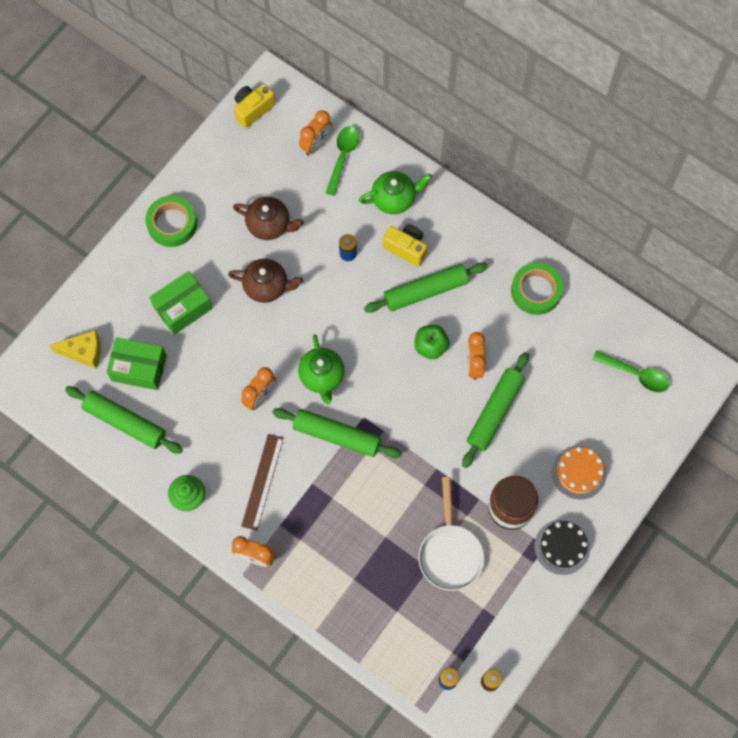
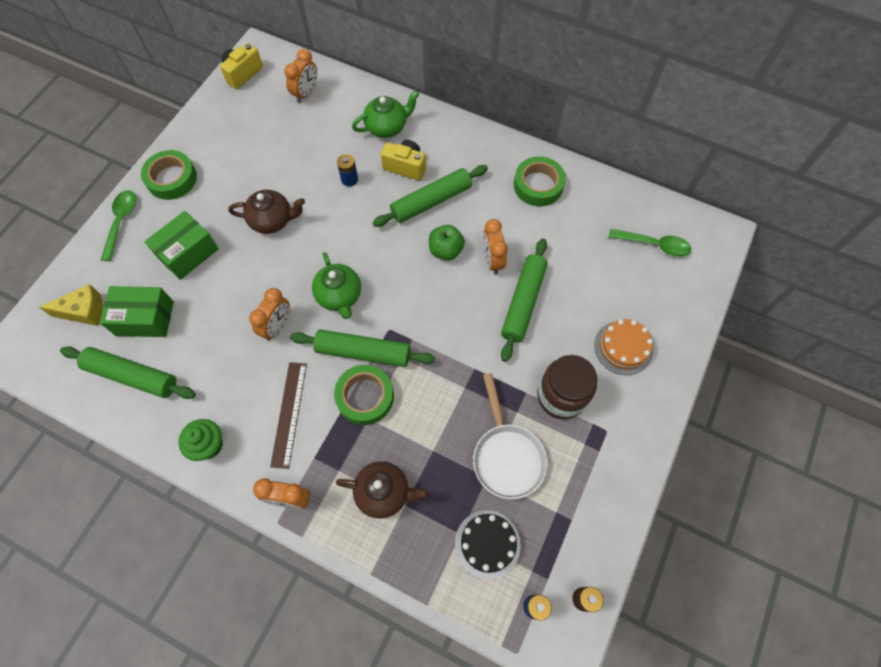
camera: 10 degrees left, 5 degrees down
(269, 225) = (269, 166): brown teapot -> brown teapot (384, 492)
(332, 478) = (365, 397): none -> green tape
(343, 157) = (332, 100): green spoon -> green spoon (121, 222)
(562, 547) = (625, 428): black cake -> black cake (487, 544)

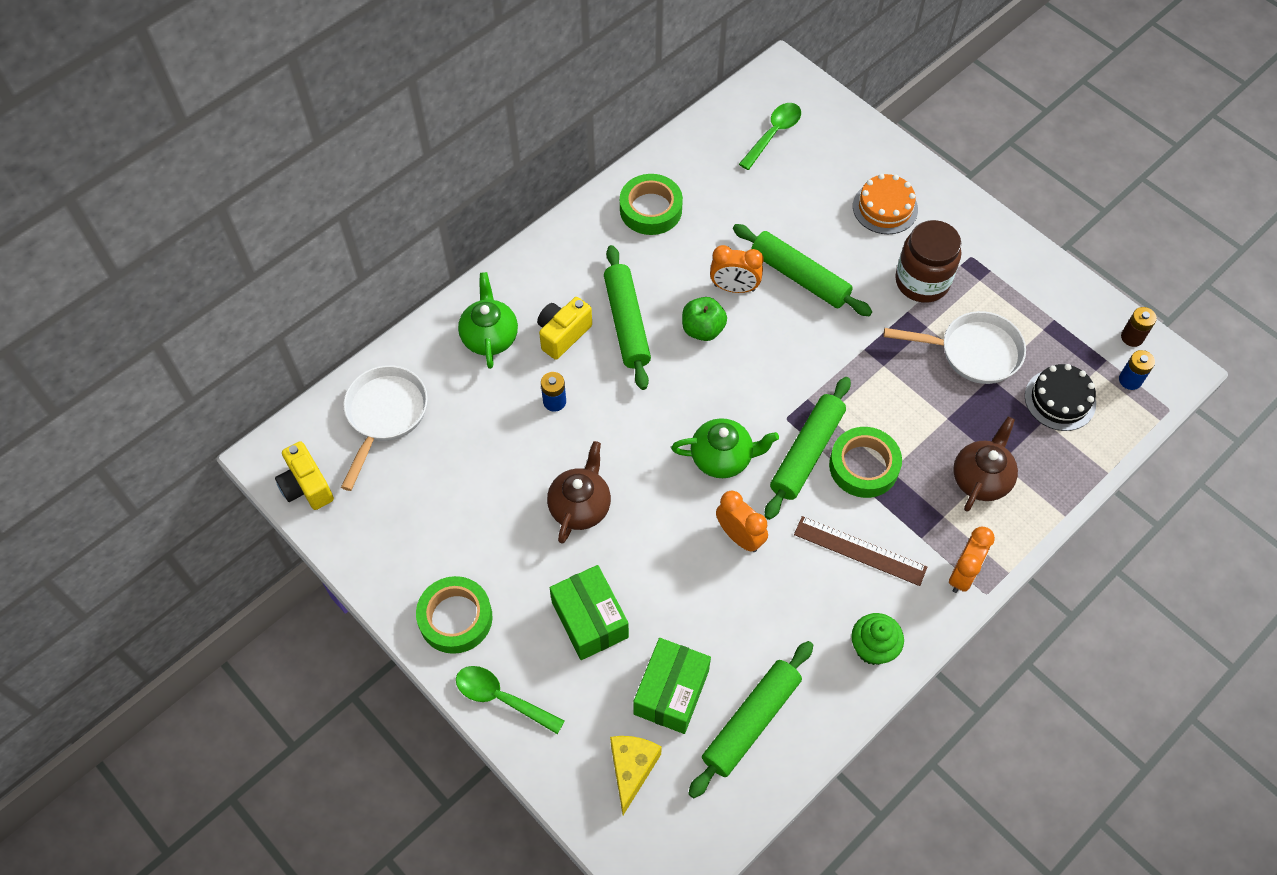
camera: 70 degrees left, 5 degrees down
(306, 93) = (384, 415): orange clock -> white pan

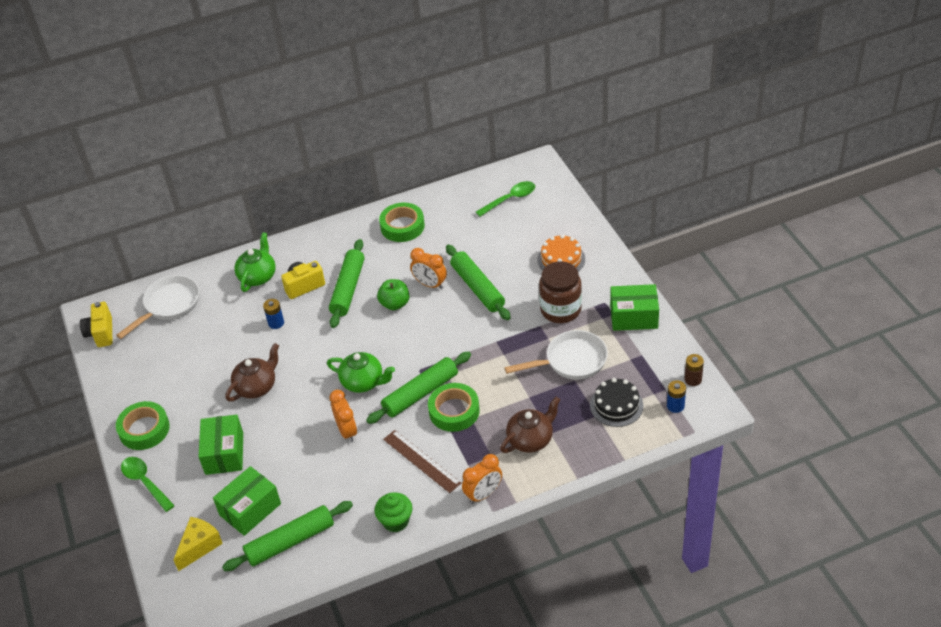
camera: 25 degrees right, 15 degrees down
(973, 352) = (571, 361): white pan -> white pan turned 45 degrees counterclockwise
(1017, 268) = (634, 317): none -> green box

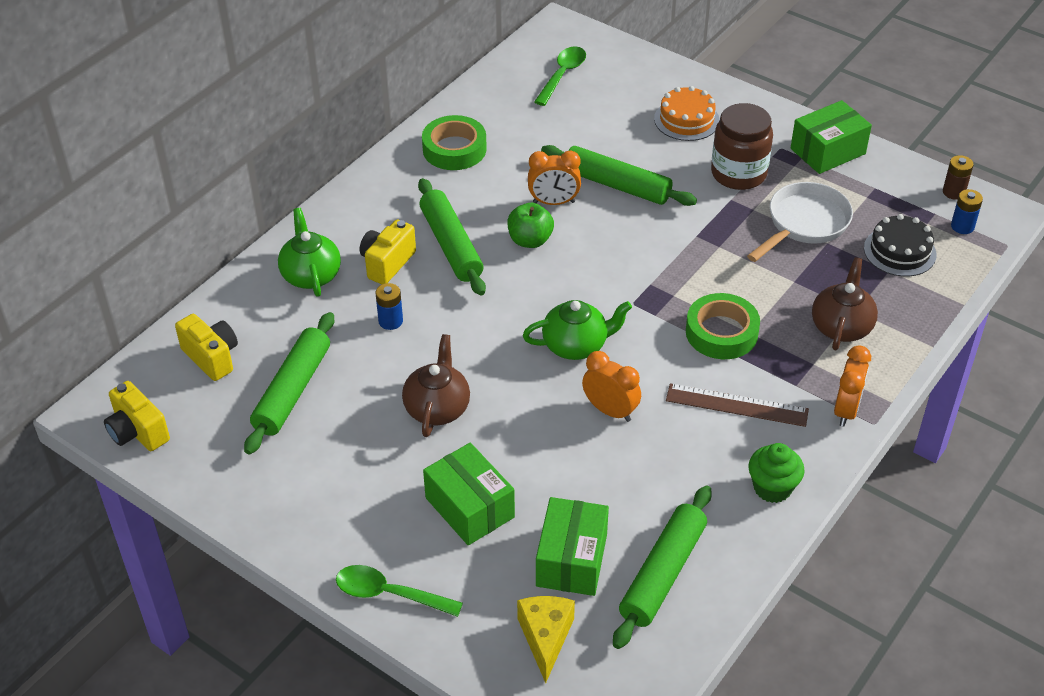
camera: 35 degrees left, 0 degrees up
(144, 429) = (323, 527): green tape -> none
(169, 305) = (212, 357): white pan -> yellow camera
(420, 393) = (661, 329): green rolling pin -> green rolling pin (292, 390)

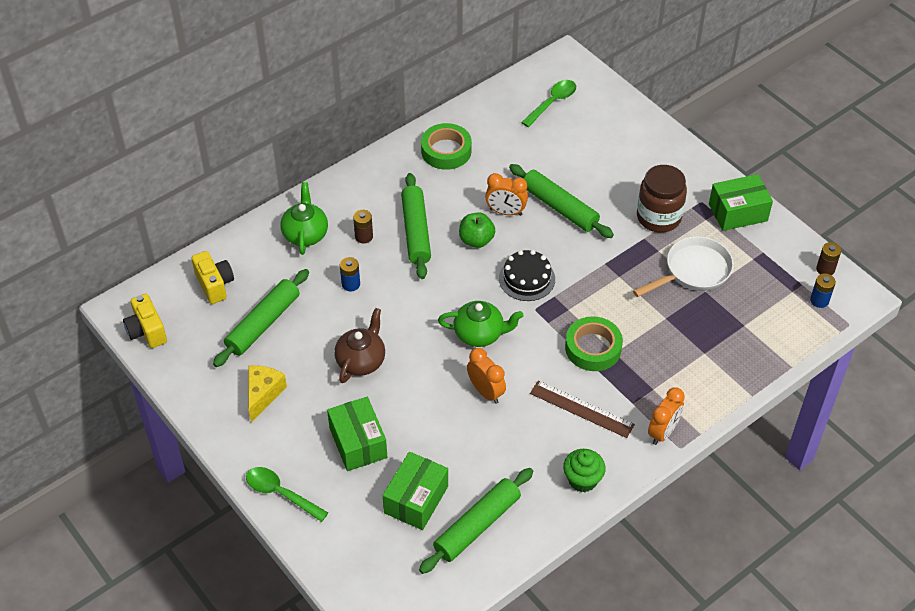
camera: 15 degrees right, 5 degrees up
(387, 263) = (364, 236): yellow camera -> brown battery
(545, 638) = (377, 552): yellow cheese -> yellow cheese (263, 394)
(686, 120) = (635, 162): orange cake -> none
(841, 327) = (687, 364): brown teapot -> none
(900, 251) = (759, 311): black cake -> black cake (527, 278)

